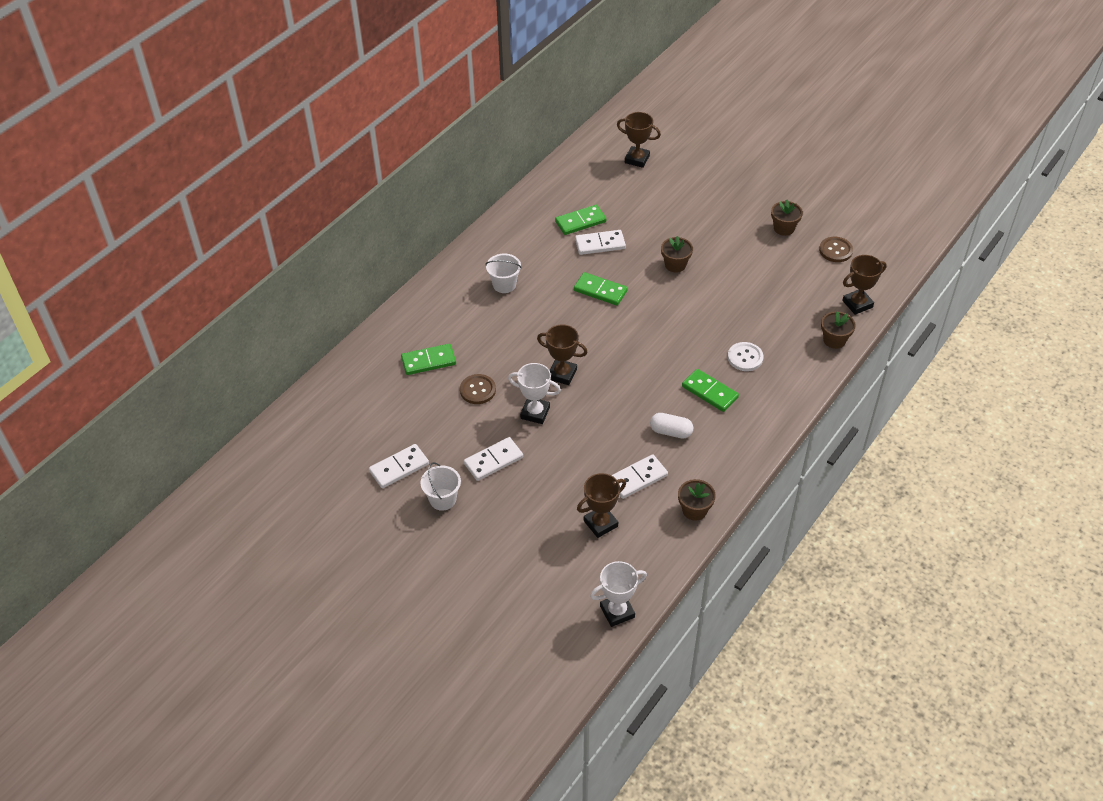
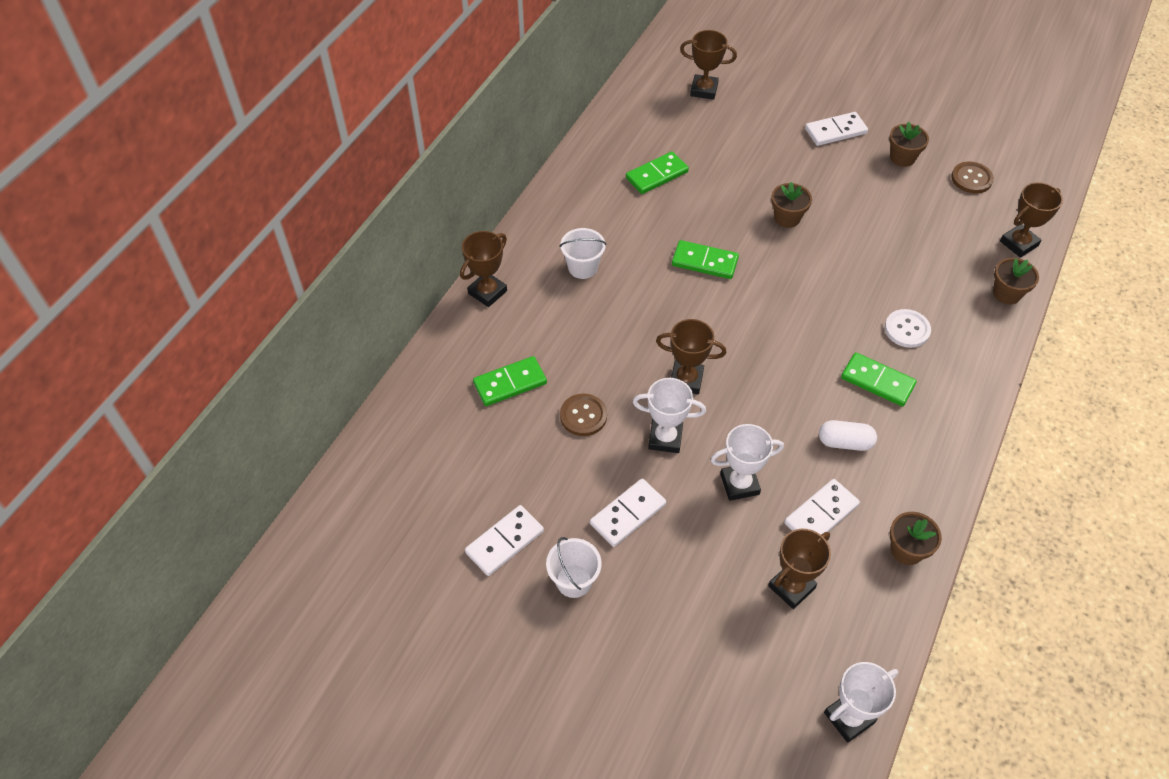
camera: 10 degrees left, 5 degrees up
(427, 295) = (487, 292): none -> brown trophy
(582, 450) = (739, 484): none -> white trophy
(600, 244) = (688, 201): white domino -> white domino (835, 131)

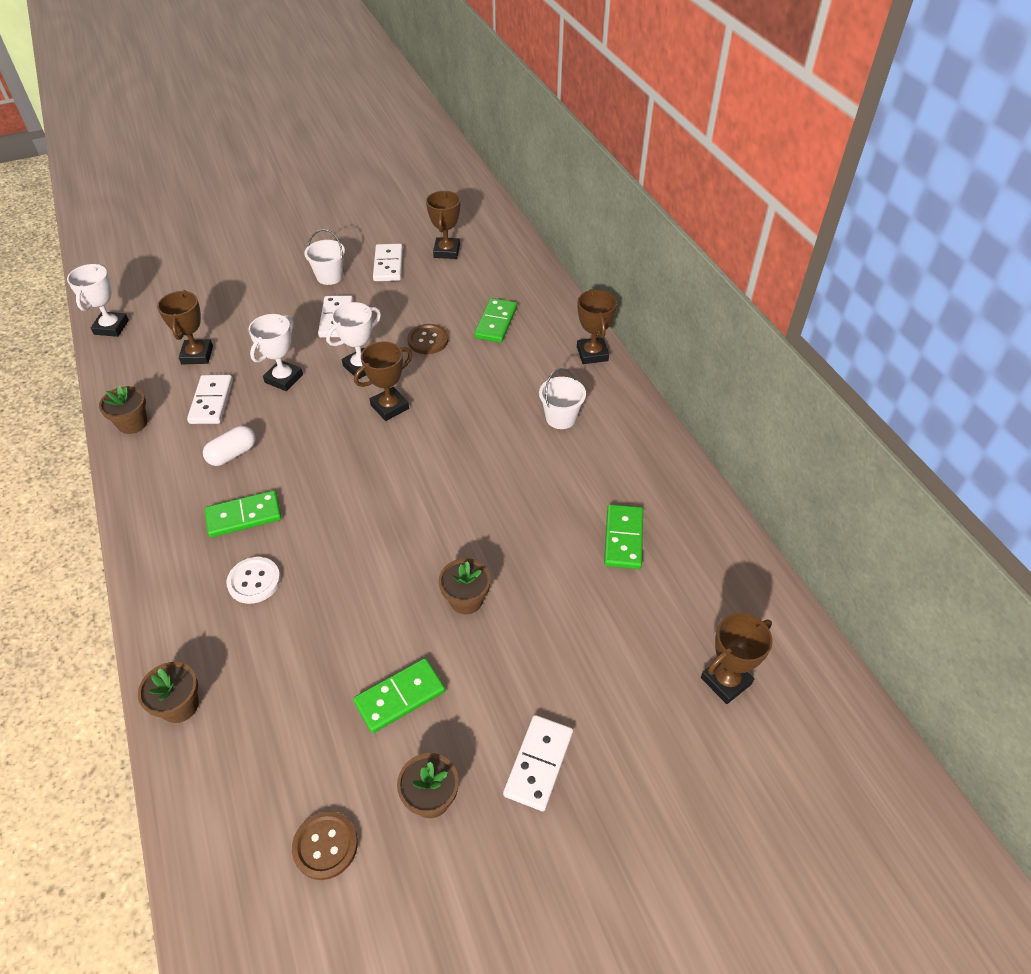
camera: 130 degrees right, 5 degrees down
(704, 262) = (483, 497): green domino -> green domino (400, 697)
(1019, 243) = (204, 790): brown trophy -> brown trophy (446, 251)

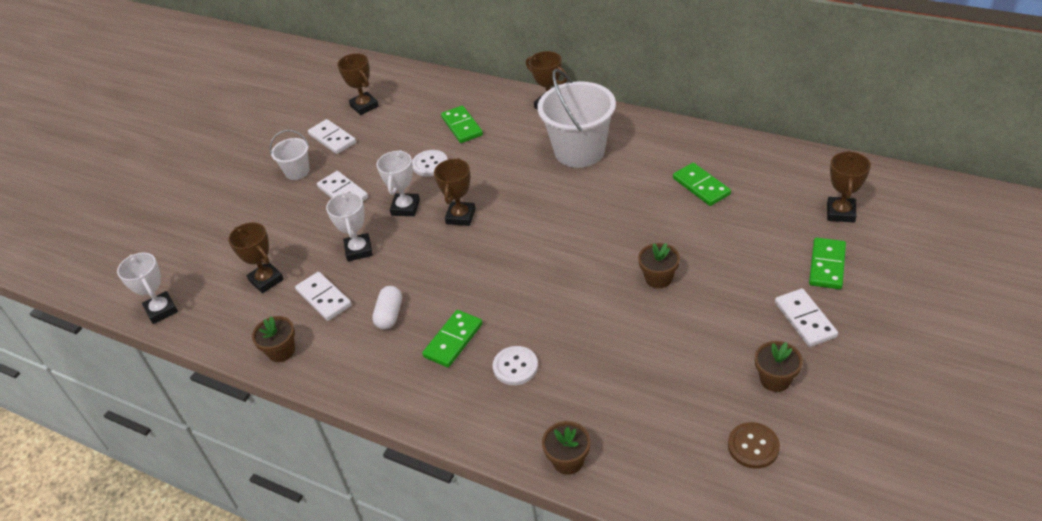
camera: 35 degrees left, 5 degrees down
(400, 697) = (691, 350): green domino -> green domino (827, 265)
(428, 340) = (430, 164): brown button -> white button
(561, 418) = (579, 151): white bucket -> white bucket, size x1.99

